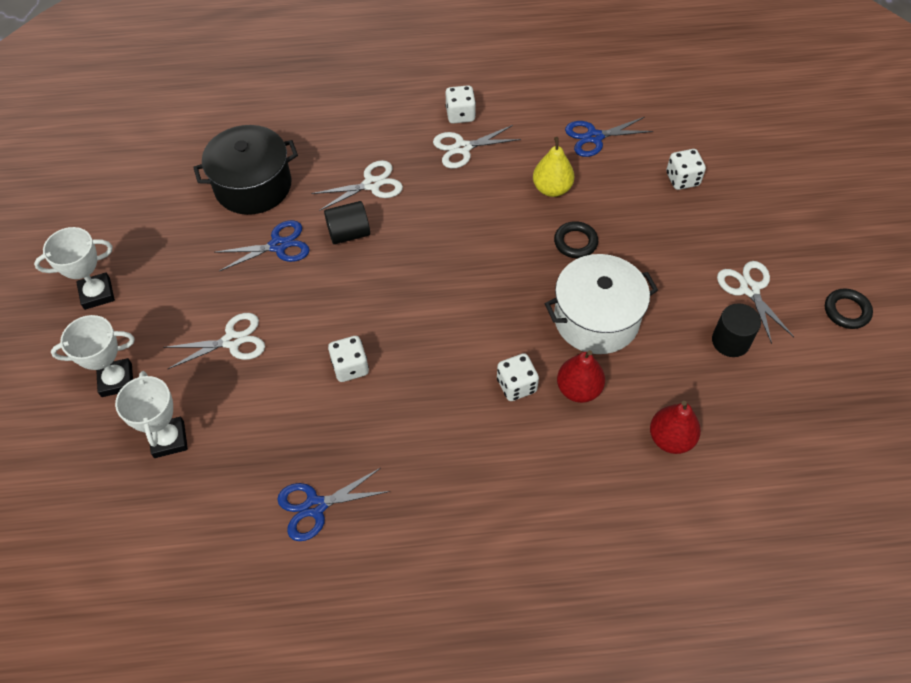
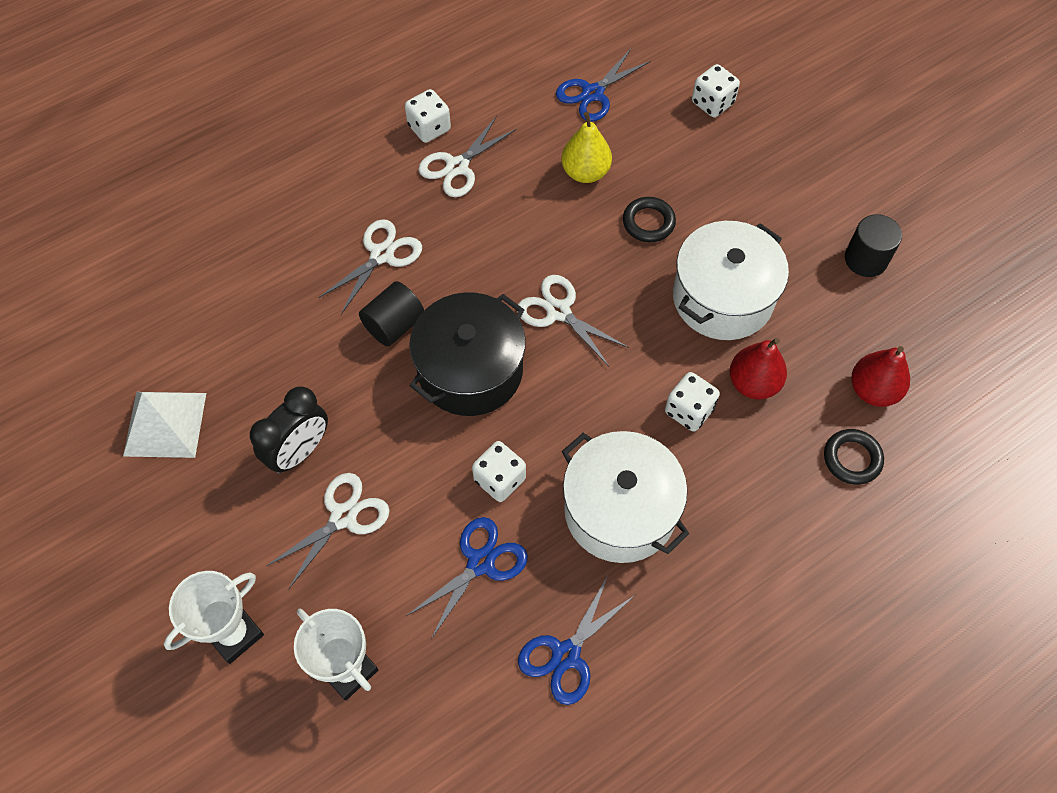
camera: 30 degrees left, 5 degrees up
(97, 293) = (134, 542): white trophy -> none
(164, 230) = (165, 424): none -> white pyramid
(233, 286) = (299, 451): none -> black clock
(253, 186) = (240, 319): black pot -> black pot (470, 370)
(278, 246) = (320, 378): blue scissors -> blue scissors (480, 563)
(419, 429) = (619, 510): none -> white pot
(749, 289) = (850, 195): white scissors -> white scissors (558, 311)
(846, 311) = (951, 176): black ring -> black ring (852, 459)

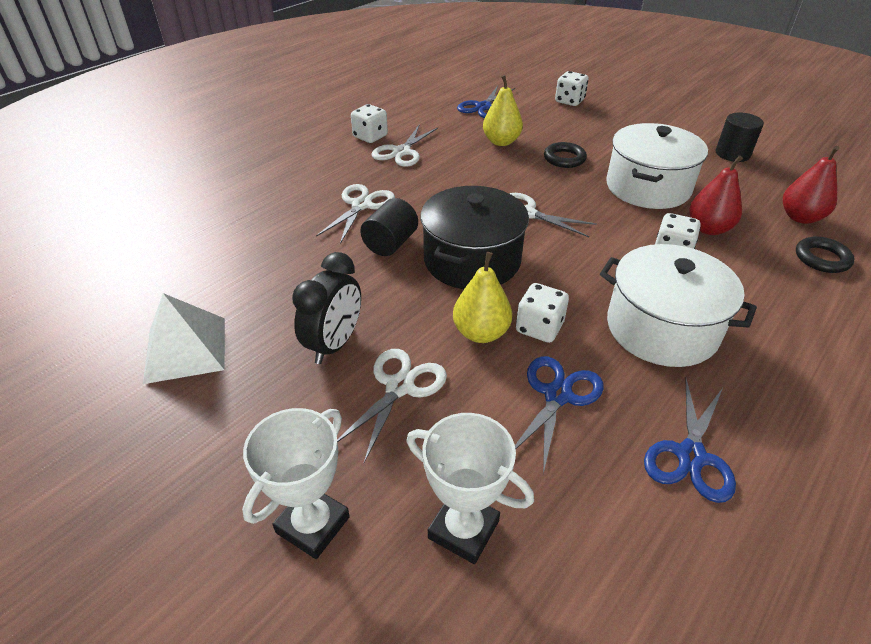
camera: 15 degrees left, 20 degrees down
(441, 472) = (481, 333): none -> yellow pear

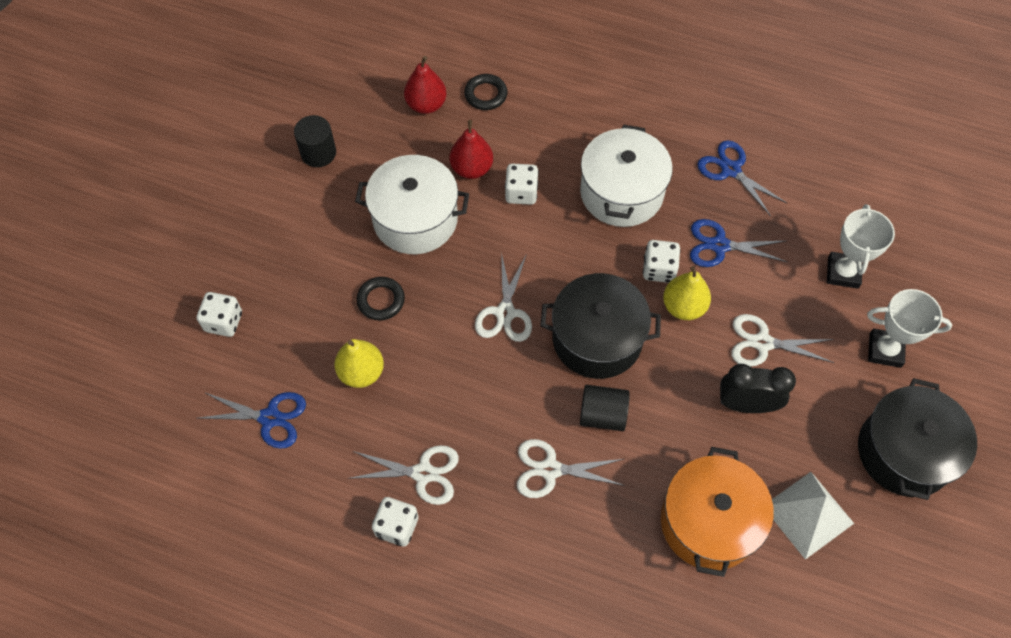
camera: 110 degrees left, 20 degrees up
(169, 474) = (904, 452): none -> black pot
(242, 278) = (708, 522): none -> orange pot
(691, 456) = (731, 170): blue scissors -> blue scissors turned 135 degrees counterclockwise

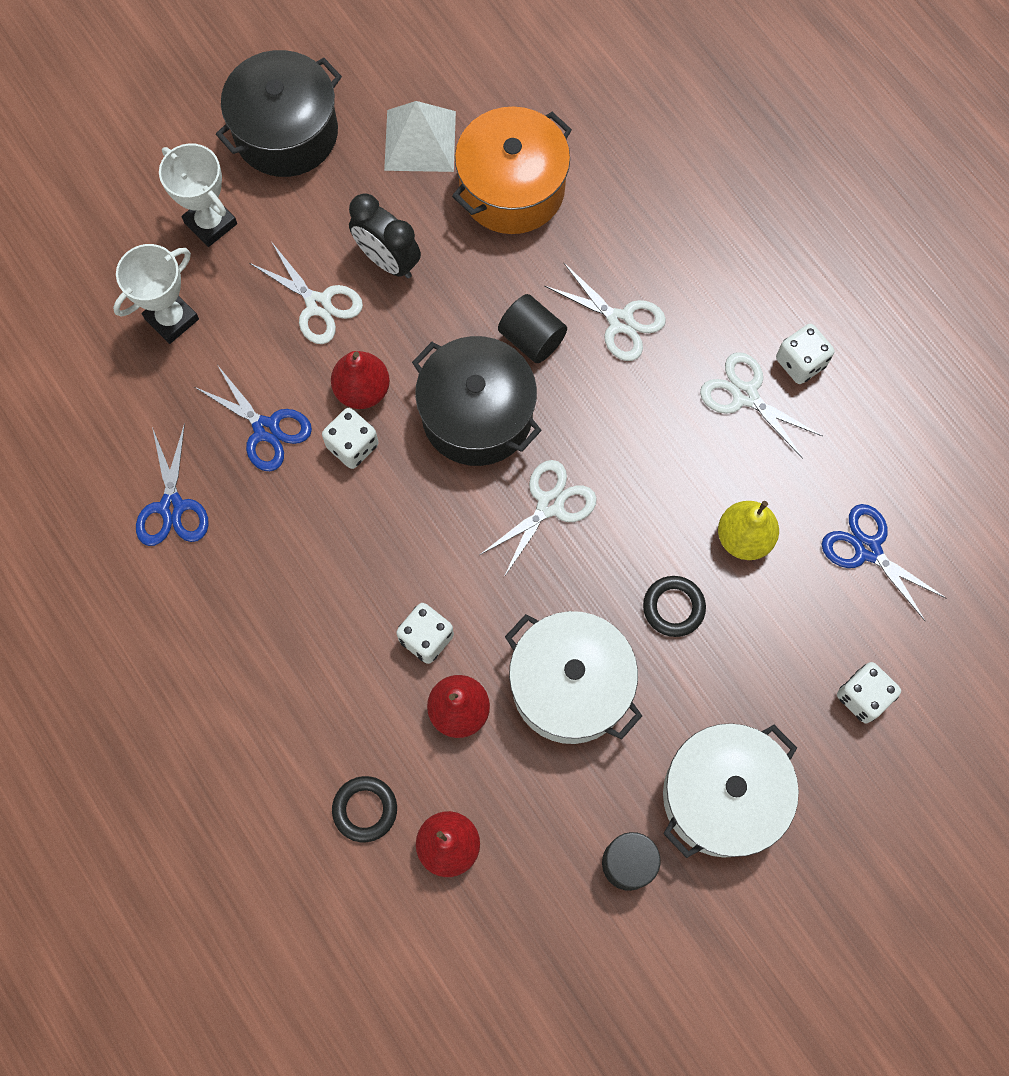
camera: 145 degrees left, 10 degrees up
(621, 192) = (314, 561): white pot -> white pot (722, 796)
(683, 307) = (362, 390): yellow pear -> red pear

